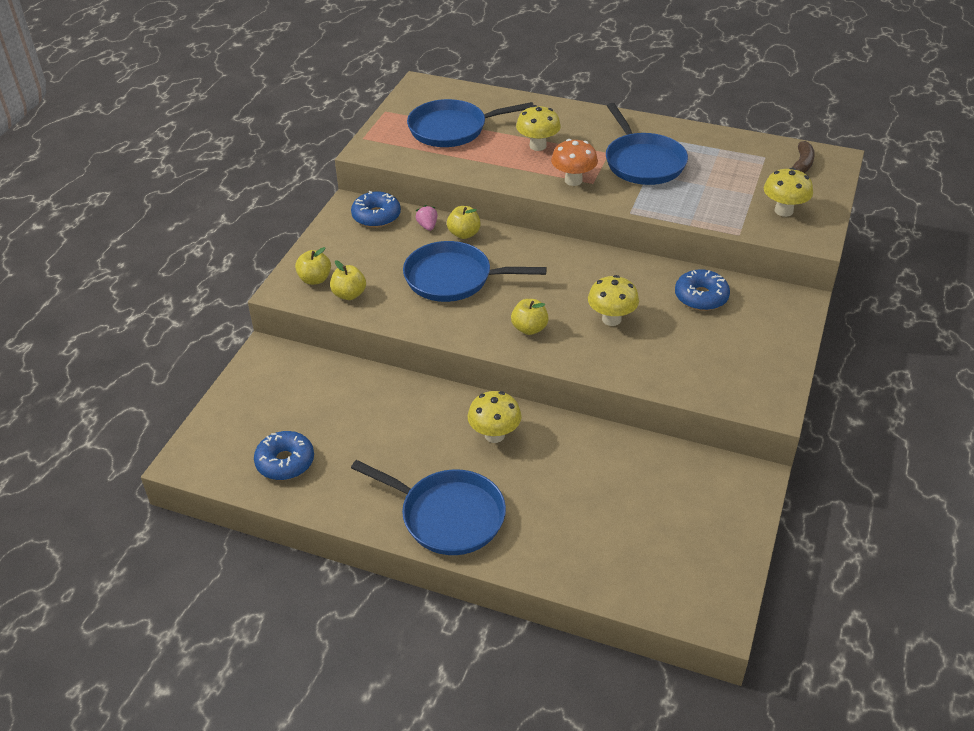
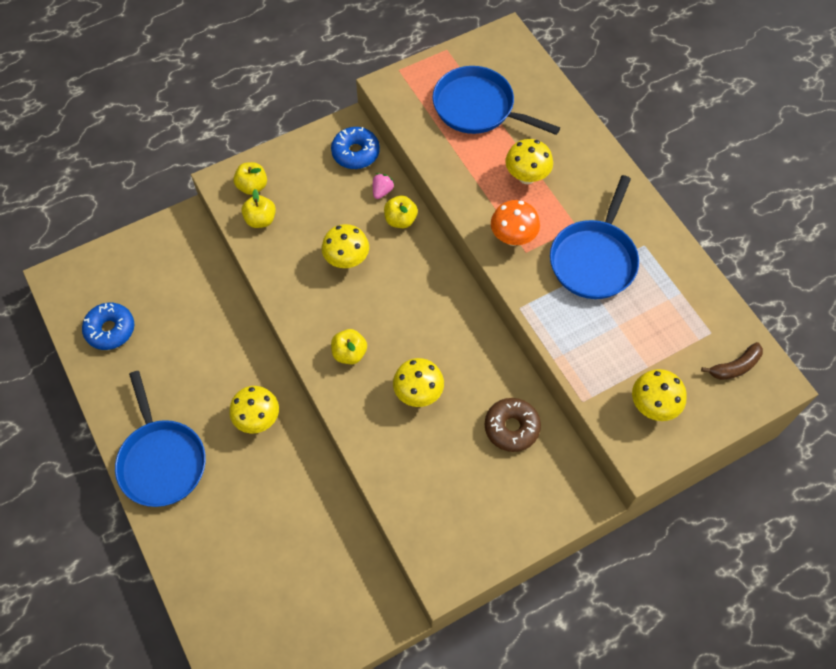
camera: 40 degrees right, 20 degrees up
(453, 278) = (347, 260): blue pan -> yellow mushroom
(701, 297) = (511, 427): blue donut -> brown donut

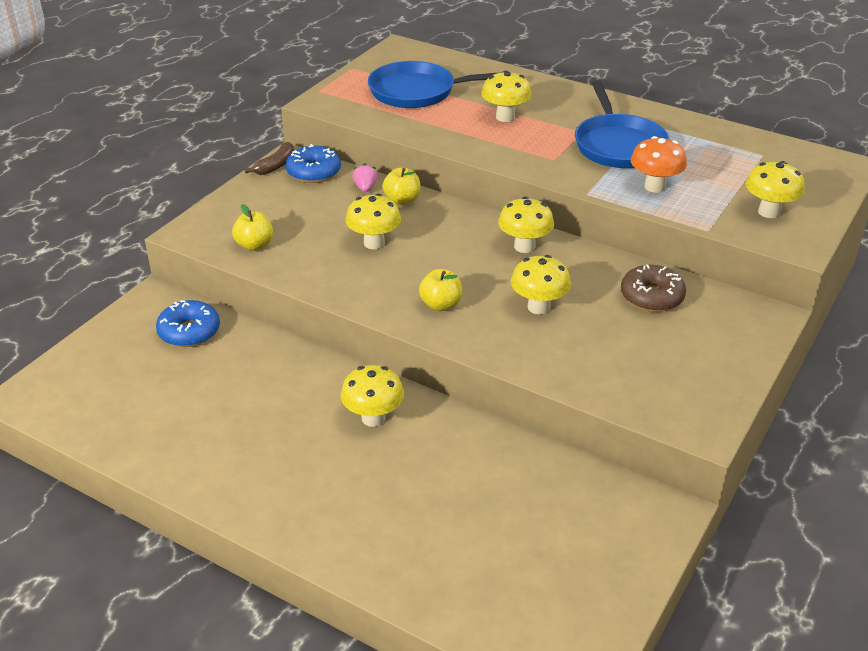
camera: 30 degrees left, 25 degrees down
(110, 330) = (130, 413): blue donut -> blue donut (189, 332)
(162, 461) = (289, 498): blue pan -> none
(252, 186) = (224, 226): yellow apple -> none
(456, 321) = (524, 246): none -> yellow mushroom
(513, 237) = (533, 155): orange mushroom -> orange mushroom (654, 187)
(734, 367) = (804, 167): brown banana -> brown banana (275, 166)

